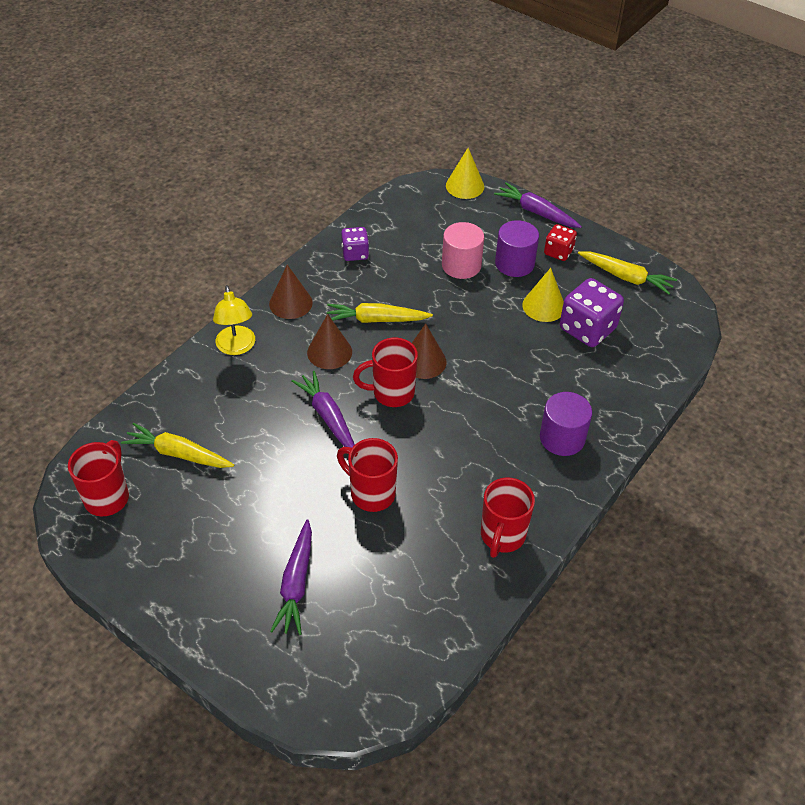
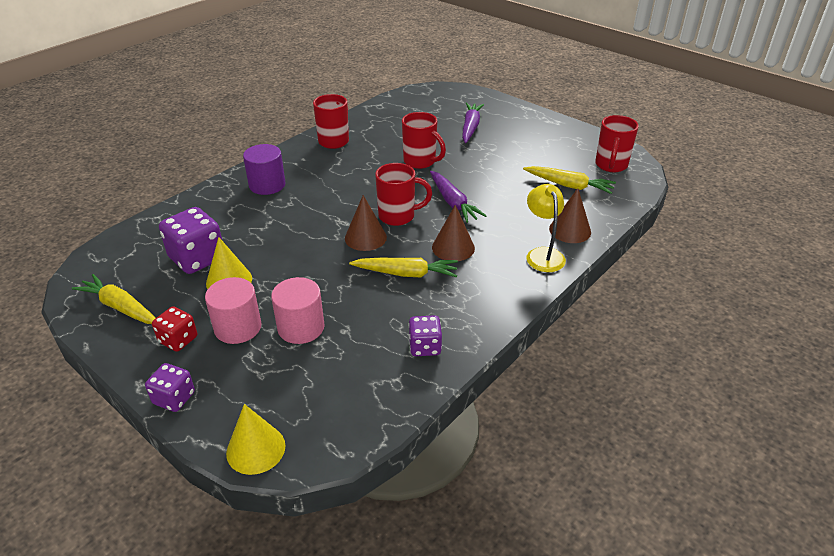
camera: 175 degrees left, 10 degrees down
(290, 303) = (496, 292): brown cone -> brown cone (570, 230)
(514, 263) = (238, 327): purple cylinder -> pink cylinder
(536, 212) = (174, 398): purple carrot -> purple dice

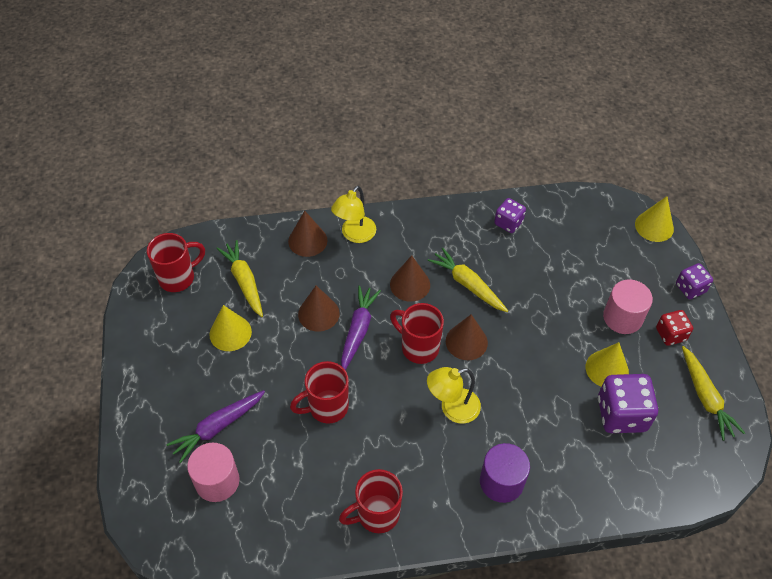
camera: 140 degrees left, 15 degrees up
(301, 327) = (578, 289): pink cylinder -> pink cylinder (217, 481)
(336, 199) = (452, 408): none -> yellow lamp
(420, 162) = (326, 407): red mug -> red mug turned 105 degrees counterclockwise
(493, 197) = (318, 313): none -> brown cone
(531, 160) = (230, 333): none -> yellow cone

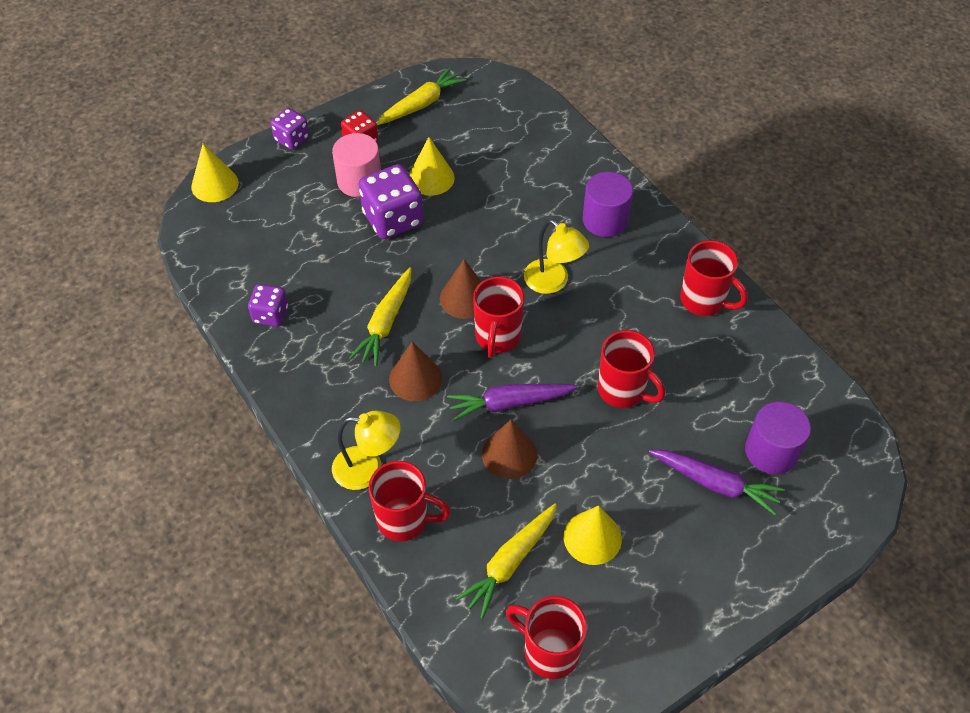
camera: 115 degrees left, 0 degrees up
(217, 481) = (771, 451): pink cylinder -> purple cylinder
(307, 241) = (404, 520): brown cone -> red mug
(621, 414) = (477, 156): purple dice -> purple dice (393, 219)

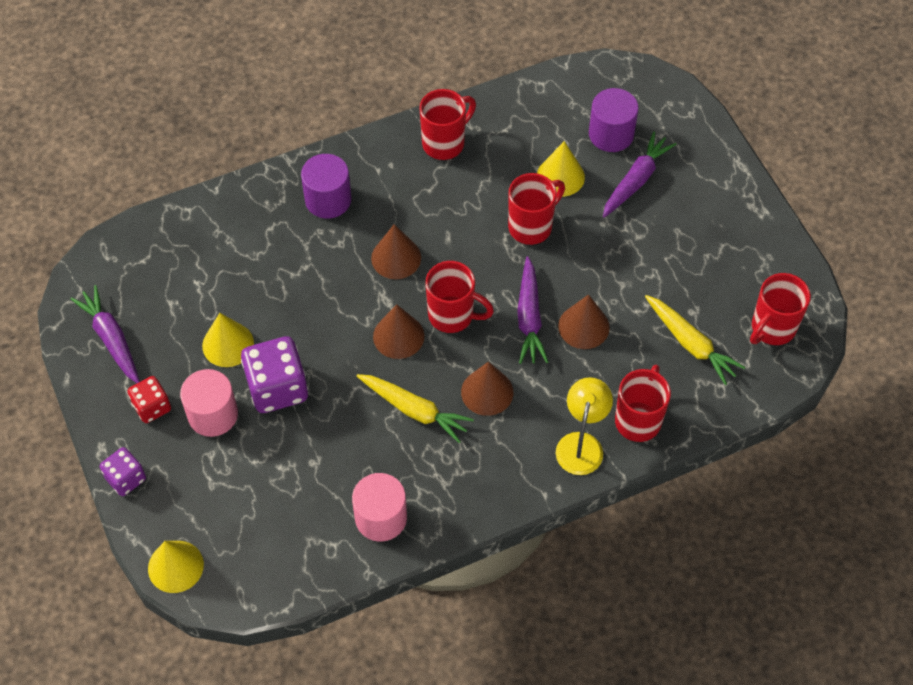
camera: 80 degrees left, 5 degrees up
(270, 315) = (381, 517): purple dice -> pink cylinder
(421, 104) = (111, 339): yellow carrot -> purple carrot
(553, 282) = (396, 258): yellow lamp -> brown cone
(592, 537) = (674, 278): yellow cone -> yellow cone (560, 176)

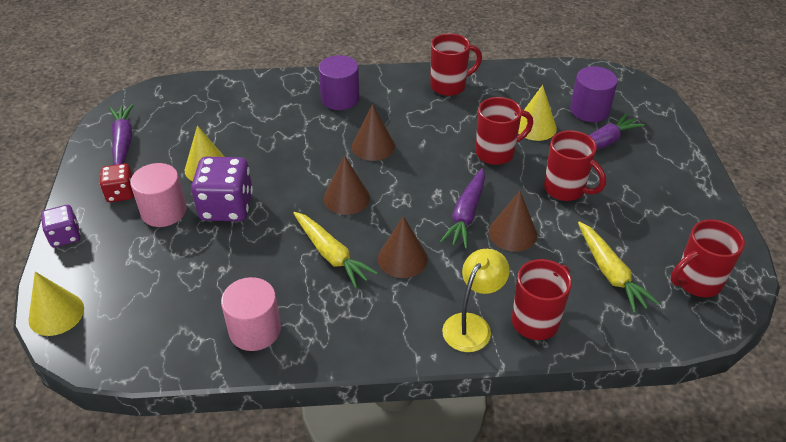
camera: 20 degrees right, 15 degrees down
(453, 315) = (400, 196): red mug -> red mug (566, 189)

